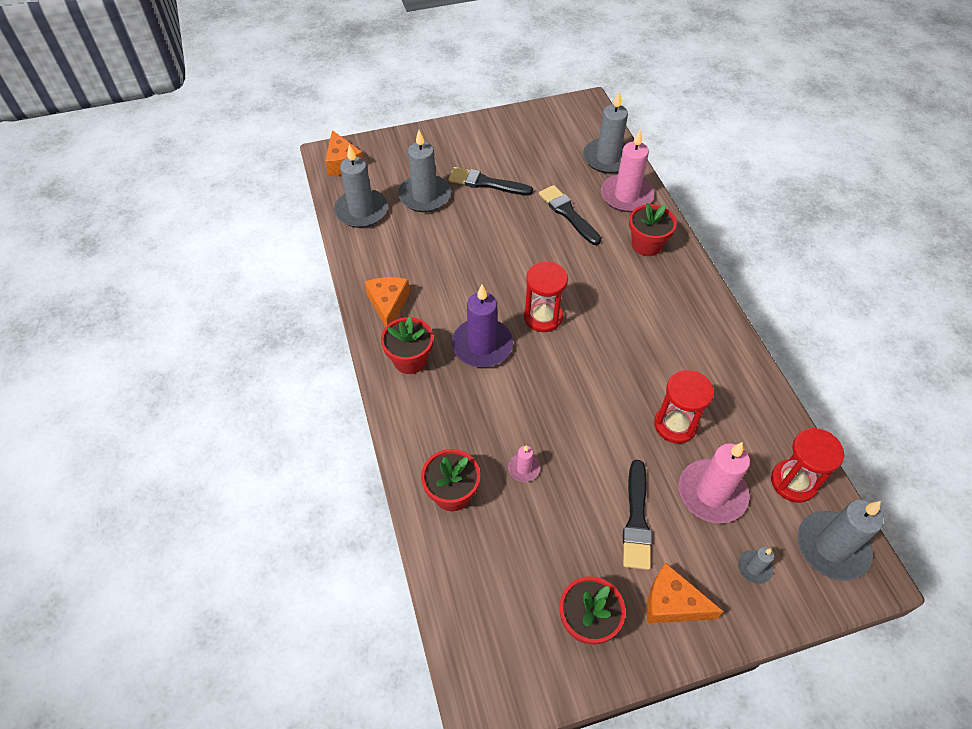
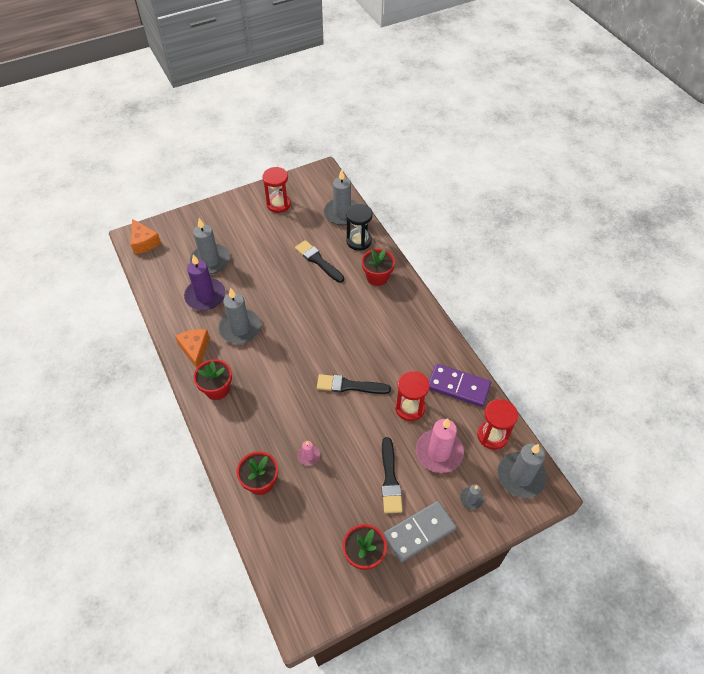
camera: 10 degrees left, 0 degrees up
(361, 211) = (164, 279): grey candle -> grey candle (240, 328)
(482, 345) = (268, 370): purple candle -> purple candle (205, 296)
(486, 183) = (255, 244): black brush -> black brush (349, 386)
(543, 317) = (309, 342): red hourglass -> red hourglass (278, 204)
(626, 196) = (359, 241): pink candle -> black hourglass
(672, 603) = (419, 532): orange cheese -> grey domino
(748, 406) = (458, 387): none -> purple domino

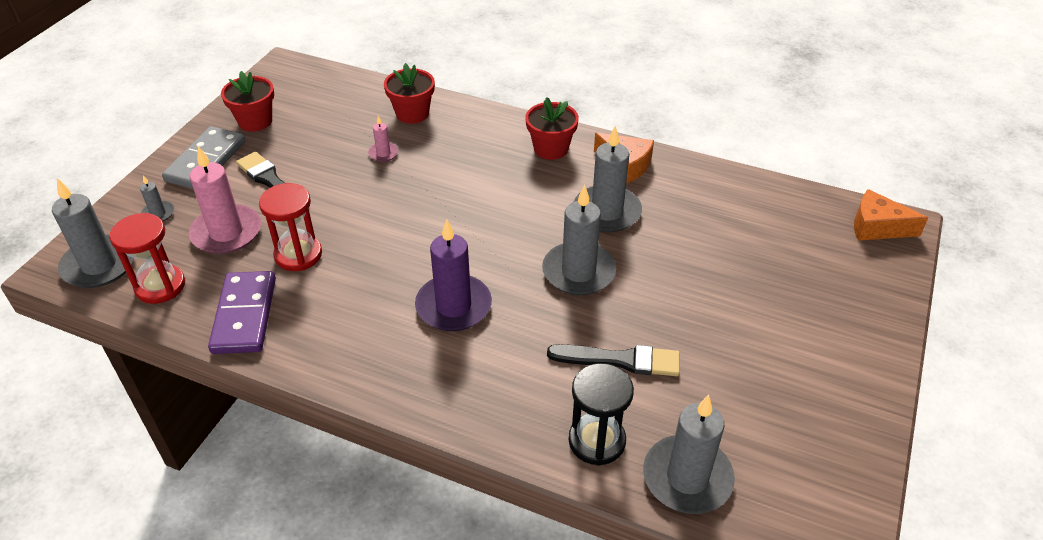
camera: 140 degrees right, 10 degrees down
(205, 296) = (700, 218): purple candle -> purple candle (453, 306)
(210, 261) = (762, 260): grey candle -> grey candle (578, 272)
(278, 204) = (808, 414): red hourglass -> none
(349, 386) = (399, 234): black brush -> none
(377, 277) = (500, 396): red flower pot -> none
(458, 387) = (244, 315): purple domino -> purple domino turned 75 degrees counterclockwise

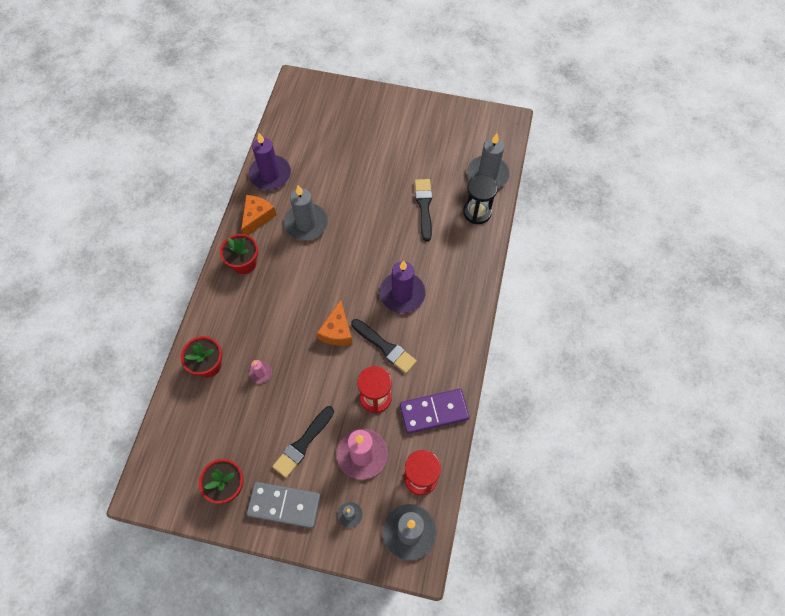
camera: 100 degrees left, 20 degrees up
(370, 274) = (385, 347): none -> black brush
(578, 272) = (362, 233): grey candle -> none
(702, 182) = (270, 174): none -> purple candle
(877, 227) = (300, 92): orange cheese -> orange cheese (337, 331)

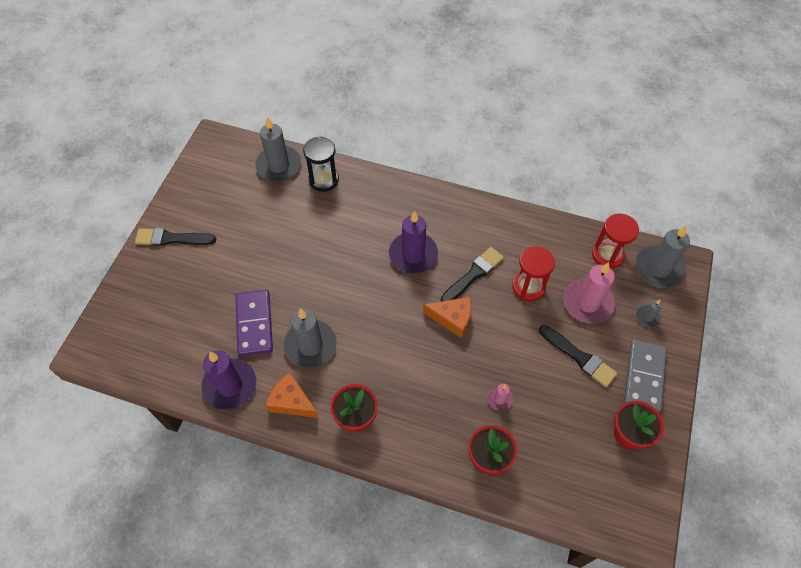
camera: 85 degrees left, 5 degrees down
(424, 206) = (308, 225): black brush -> black brush (172, 238)
(434, 412) = (543, 238): purple domino -> purple domino (254, 324)

